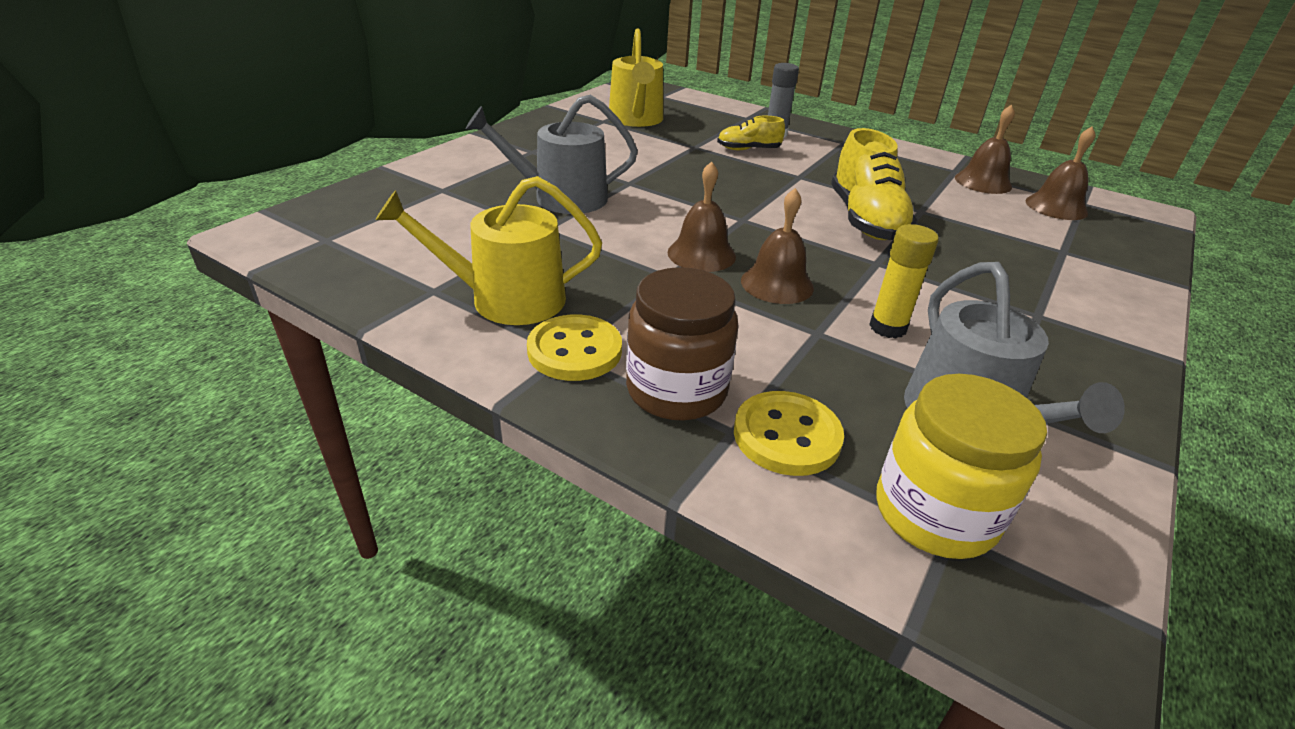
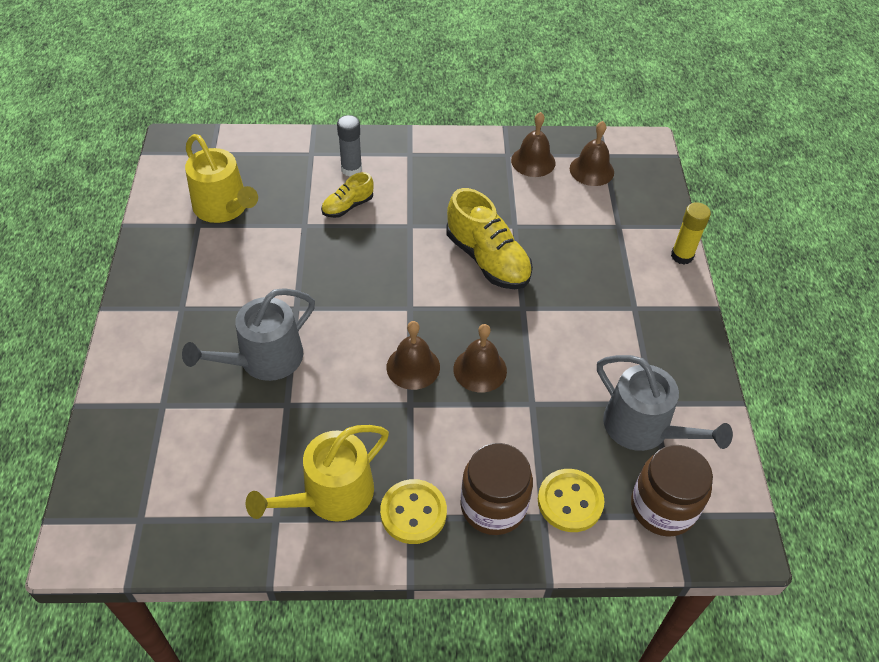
camera: 35 degrees left, 15 degrees up
(887, 327) = (565, 373): yellow glue stick -> yellow glue stick (682, 256)
(935, 513) = (663, 507): yellow jar -> brown jar

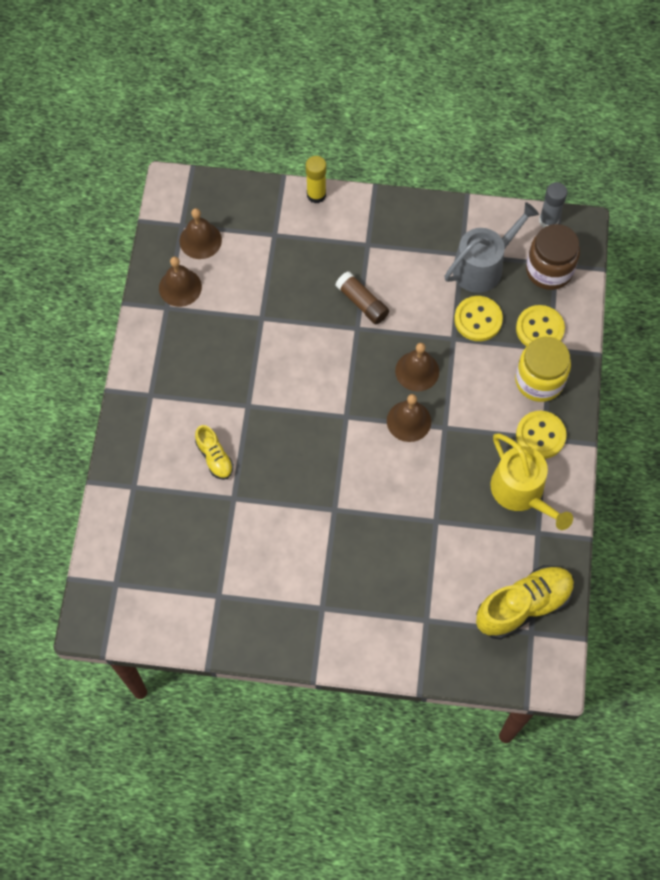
camera: 80 degrees left, 15 degrees up
(224, 207) = (198, 571): yellow watering can -> none
(263, 359) = (388, 538): grey watering can -> none
(351, 169) = (163, 450): grey glue stick -> grey glue stick (548, 221)
(487, 259) = (299, 346): yellow shoe -> yellow shoe (523, 606)
(493, 506) = (539, 380): brown jar -> yellow jar
(556, 309) = (362, 303): none -> brown glue stick
(565, 428) = (478, 319): none -> yellow button

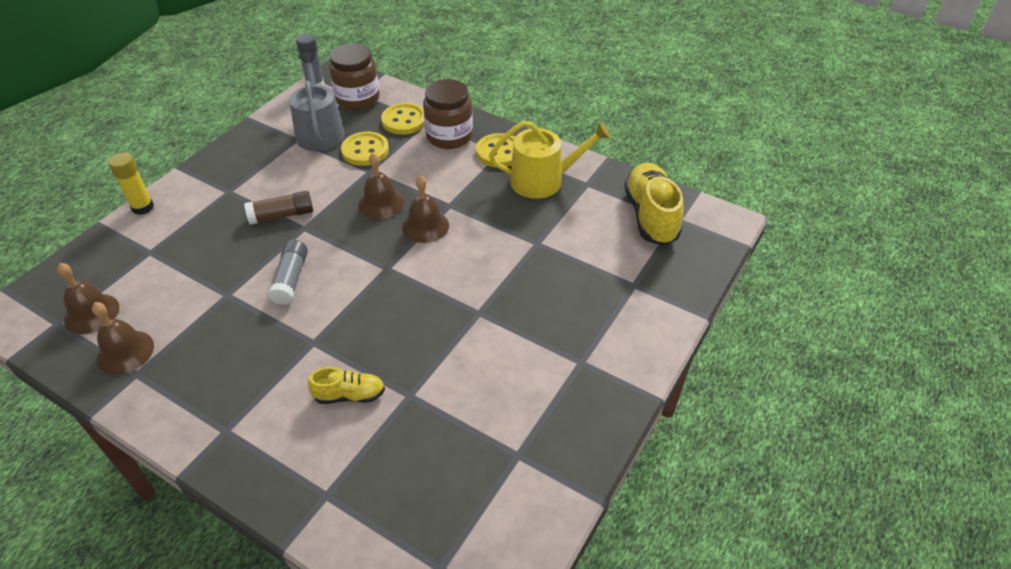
camera: 65 degrees left, 20 degrees down
(299, 352) = (291, 279): none -> grey glue stick
(539, 380) = (449, 136): yellow jar -> brown jar

